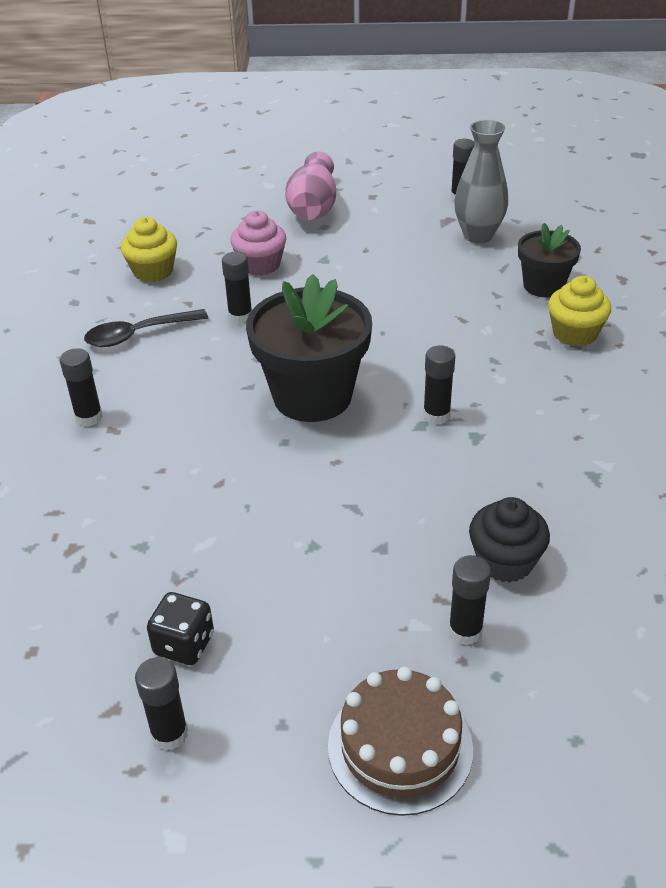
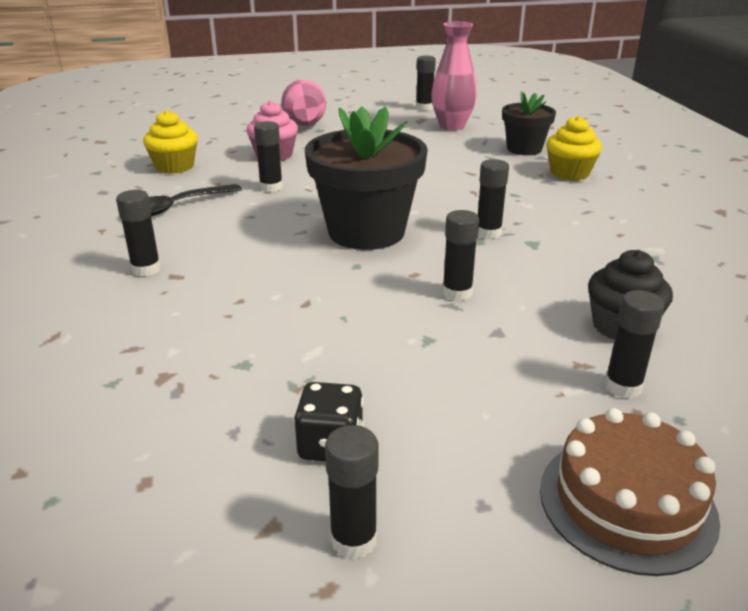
camera: 15 degrees left, 10 degrees down
(366, 493) = (457, 293): none -> black glue stick
(478, 235) = (452, 126): grey vase -> pink vase

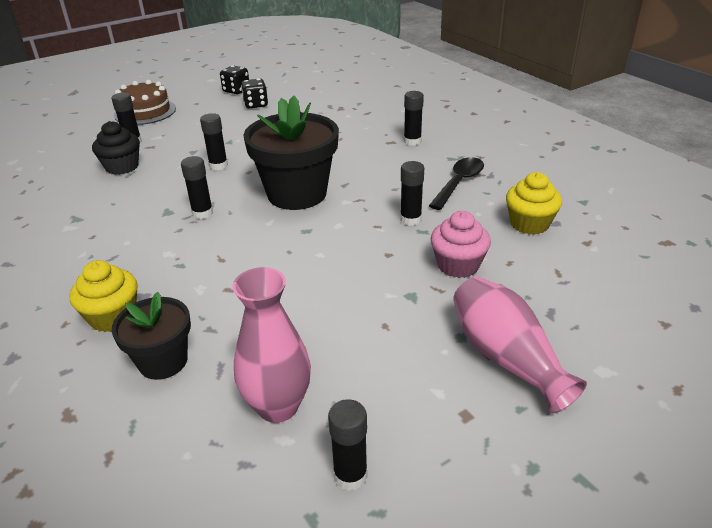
camera: 160 degrees right, 5 degrees up
(353, 539) = (236, 90): black glue stick -> black dice

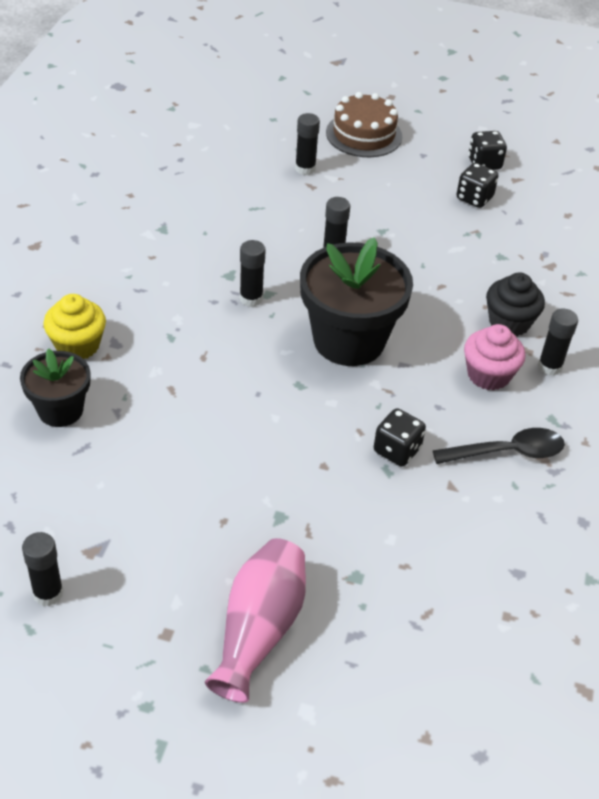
camera: 45 degrees right, 10 degrees up
(122, 167) = (260, 195): black cupcake -> black cupcake (509, 322)
(278, 406) = (75, 509): pink vase -> none
(410, 219) = (397, 450): black glue stick -> black dice
(458, 265) = (359, 527): pink cupcake -> pink cupcake (488, 375)
(529, 224) = (491, 550): yellow cupcake -> none

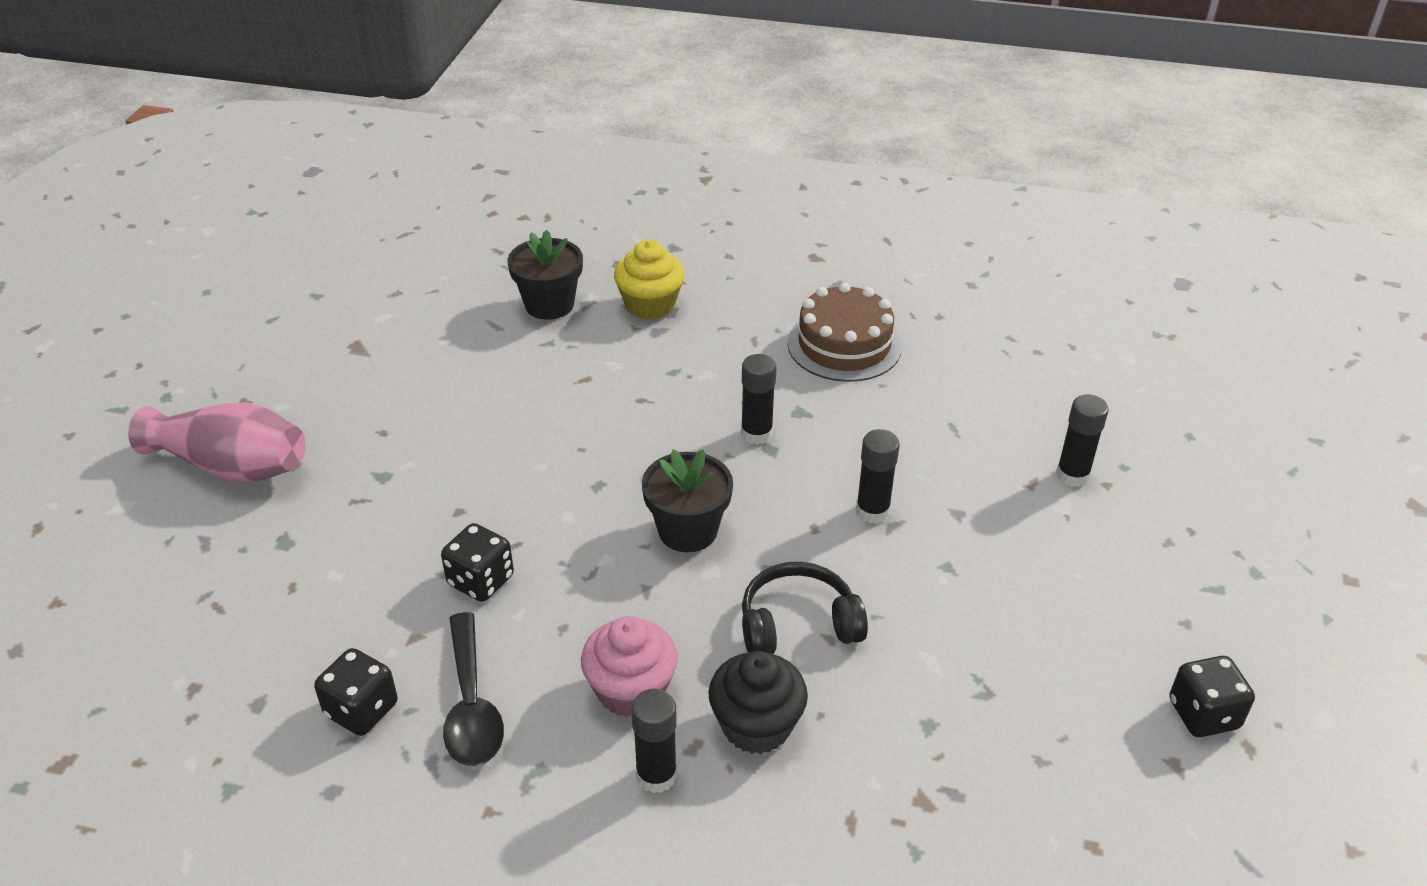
camera: 90 degrees right, 5 degrees down
(48, 593) = (309, 324): black glue stick -> none
(349, 340) = (688, 531): black flower pot -> black flower pot, size x0.58
(364, 134) = (1205, 543): brown cake -> brown cake (844, 345)
(431, 297) = (798, 624): none -> black headphones
(474, 198) = (1085, 693): black dice -> black dice (361, 710)

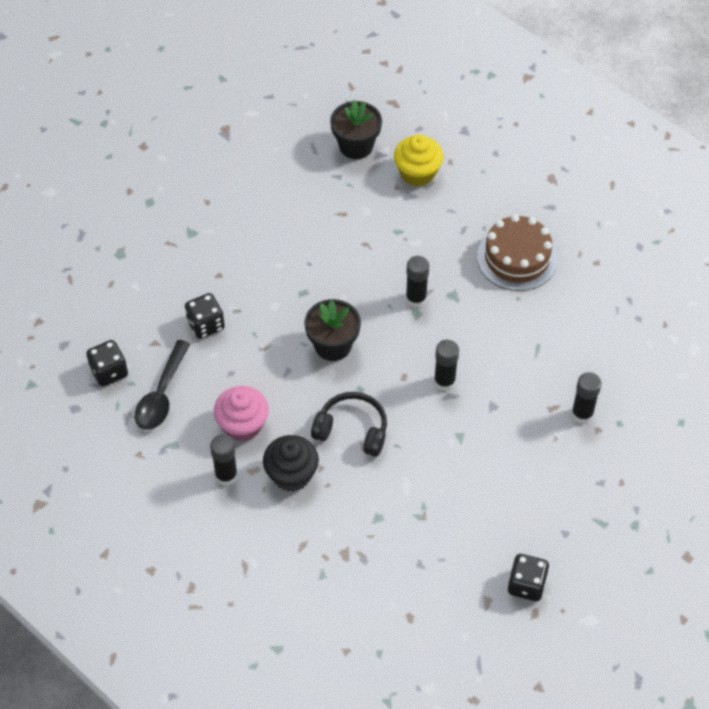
camera: 30 degrees right, 15 degrees up
(232, 466) = (116, 190): pink vase -> none

